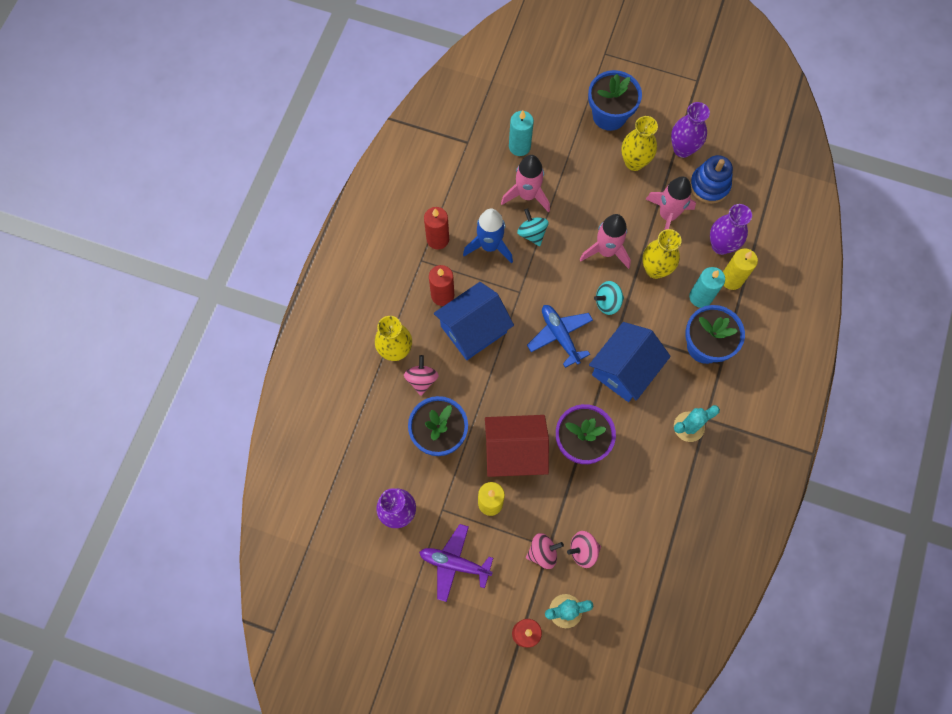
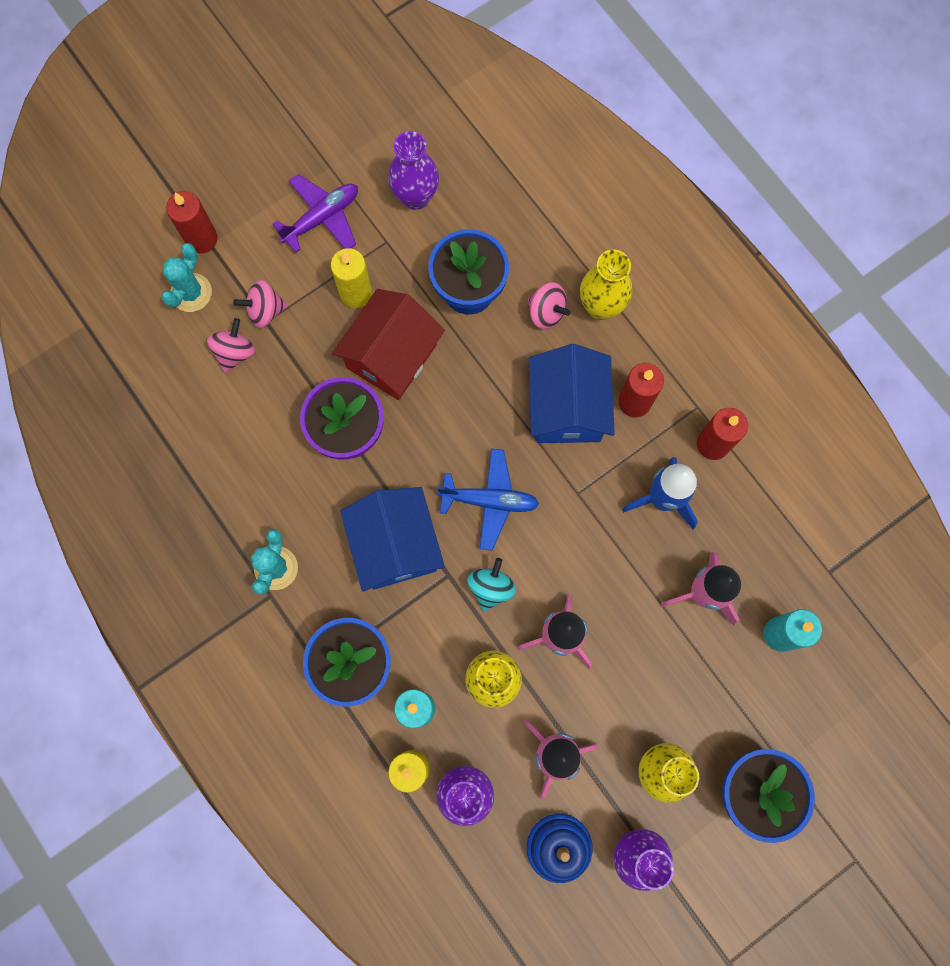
camera: 125 degrees right, 5 degrees up
(532, 233) = (645, 562): turquoise spinning top -> none
(542, 552) = (265, 311): pink spinning top -> pink spinning top turned 60 degrees clockwise

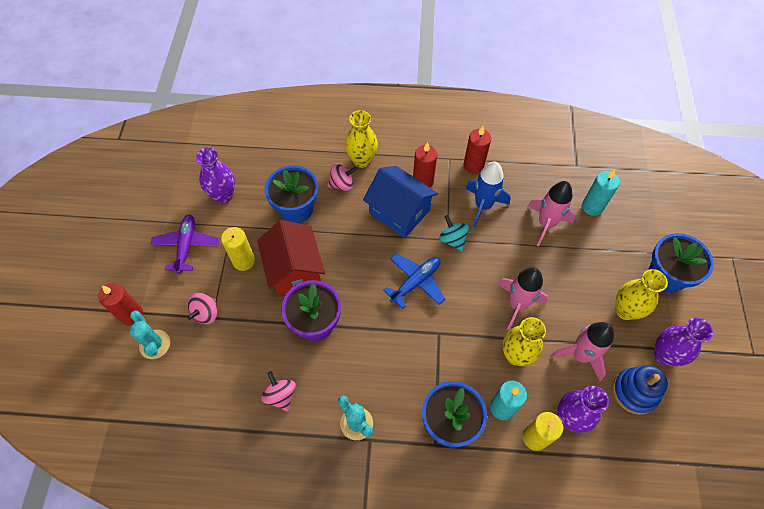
camera: 50 degrees left, 15 degrees down
(235, 353) = (213, 347): pink spinning top -> pink spinning top (281, 395)
(395, 545) = (399, 348): blue house -> none
(491, 588) = (463, 317): turquoise spinning top -> turquoise spinning top (453, 239)

